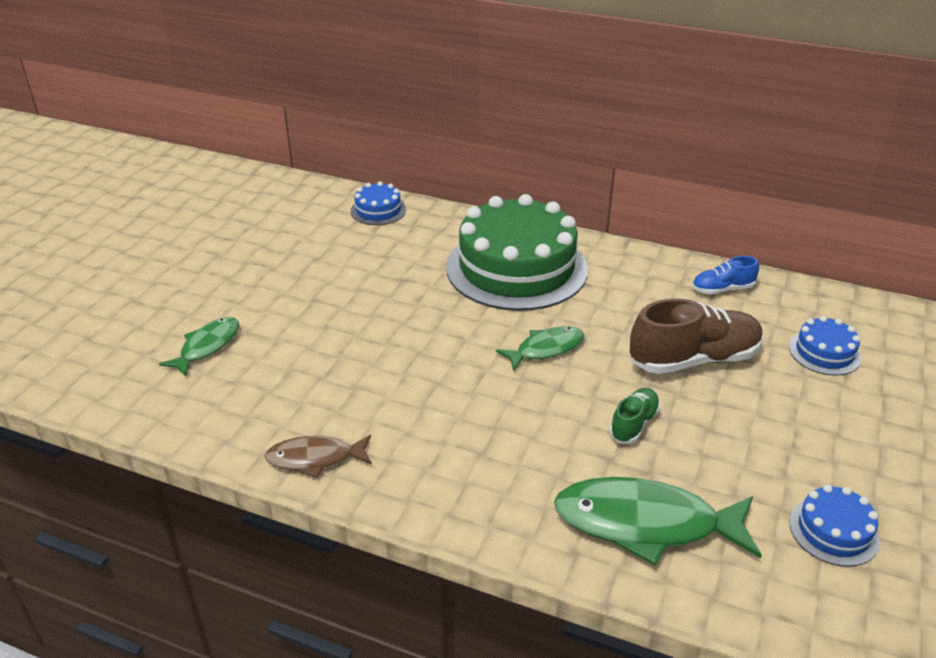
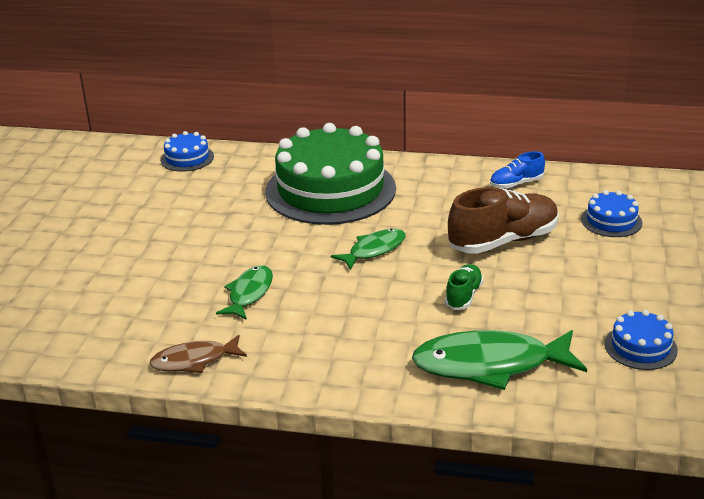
camera: 10 degrees left, 5 degrees down
(207, 346) = (63, 290): green fish -> green fish (249, 293)

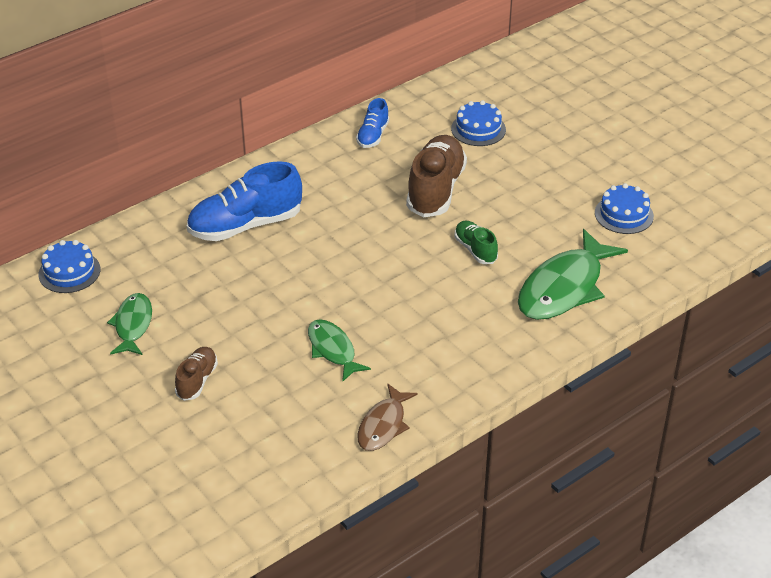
camera: 50 degrees left, 10 degrees up
(142, 257) = (197, 380): none -> brown shoe
(330, 190) = (245, 225): green cake -> blue shoe
(374, 250) = (362, 255): green fish -> green fish (133, 325)

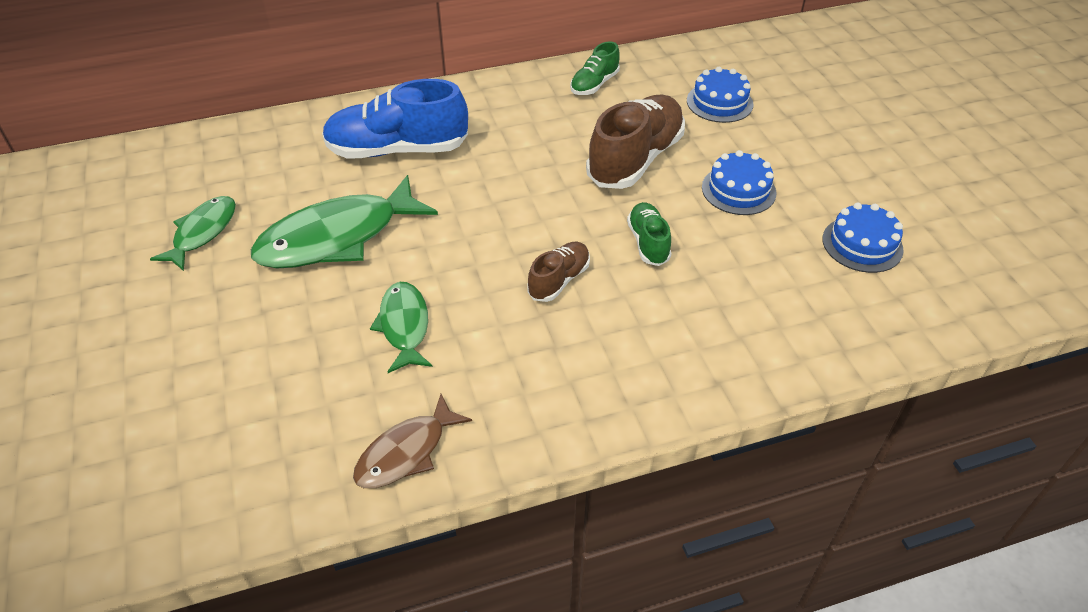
camera: 20 degrees right, 5 degrees up
(69, 272) = (182, 156): blue cake -> blue cake (738, 190)
(197, 380) = (223, 320): brown shoe -> brown shoe (559, 280)
(373, 135) = (594, 84): blue shoe -> green shoe
(564, 287) = (742, 322): green fish -> green fish (337, 237)

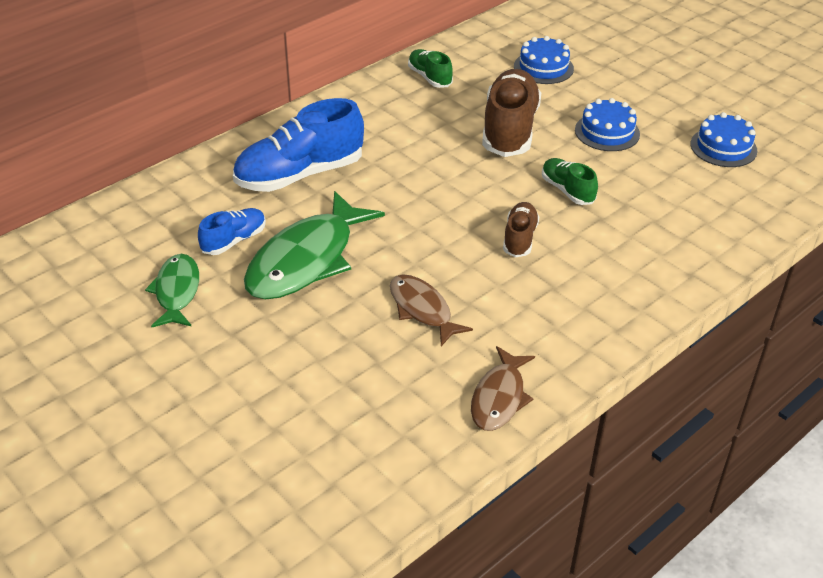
camera: 25 degrees left, 5 degrees down
(289, 198) = (234, 240): none -> blue shoe
(404, 326) = (422, 310): green fish -> brown fish
(594, 84) = (429, 77): green shoe -> green shoe turned 135 degrees clockwise

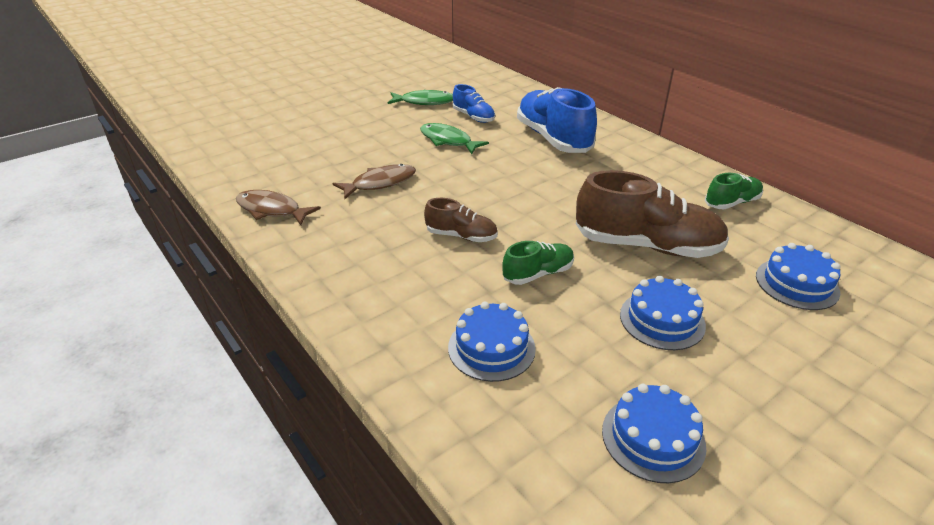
camera: 95 degrees right, 5 degrees down
(306, 260) = (448, 141): green fish -> green fish, size x0.57
(669, 215) = (491, 348): none -> blue cake

